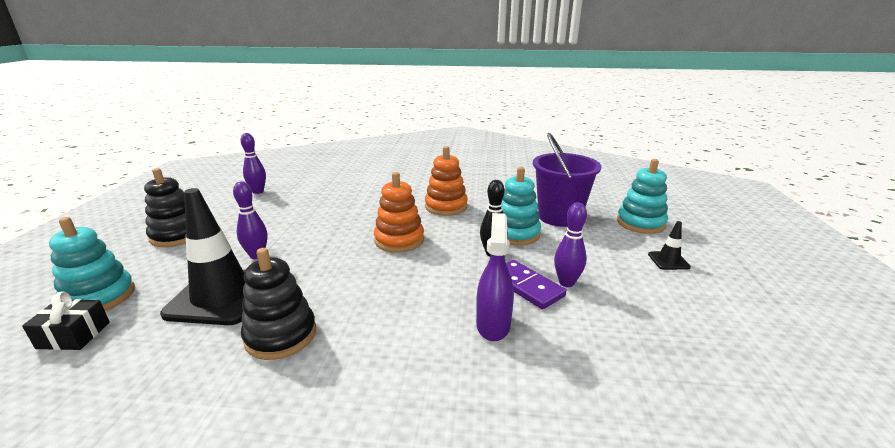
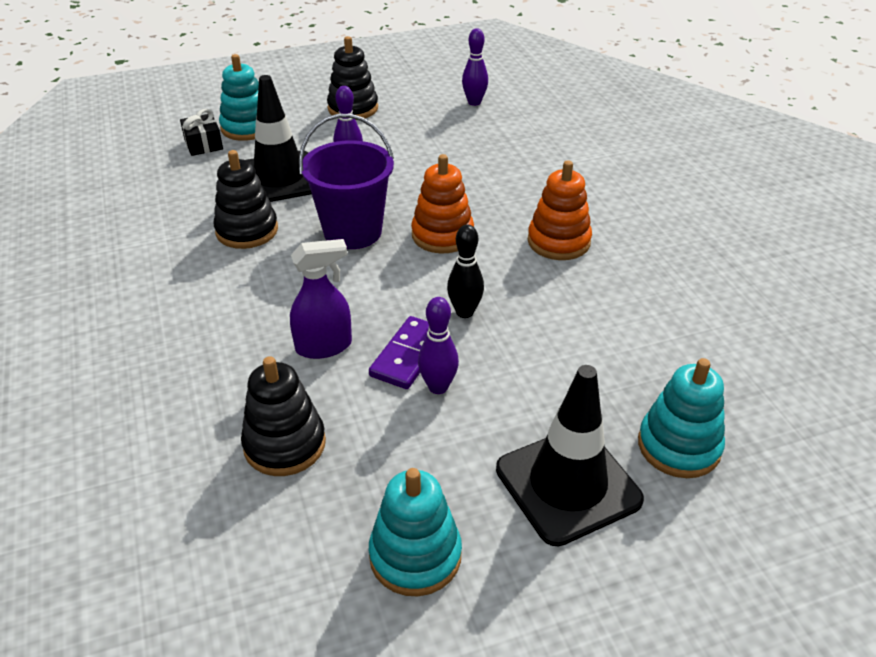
camera: 65 degrees right, 15 degrees up
(515, 234) = (531, 320): turquoise stacking toy -> turquoise stacking toy (415, 555)
(559, 217) = (620, 352): purple bucket -> purple bucket (352, 232)
(612, 377) = (285, 444): none -> black stacking toy
(668, 261) = (568, 484): black traffic cone -> black traffic cone, size x2.31

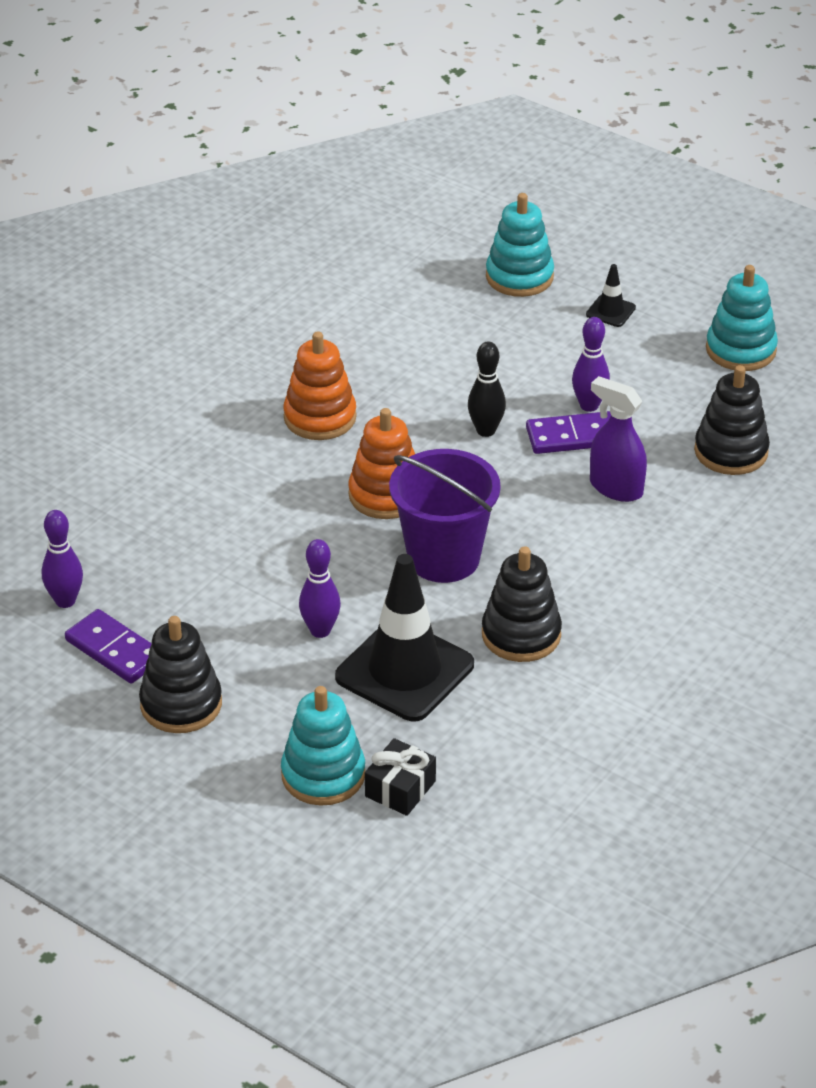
camera: 125 degrees left, 0 degrees up
(417, 104) = (115, 650): none -> purple domino
(568, 484) = (610, 311): black traffic cone -> black traffic cone, size x0.43

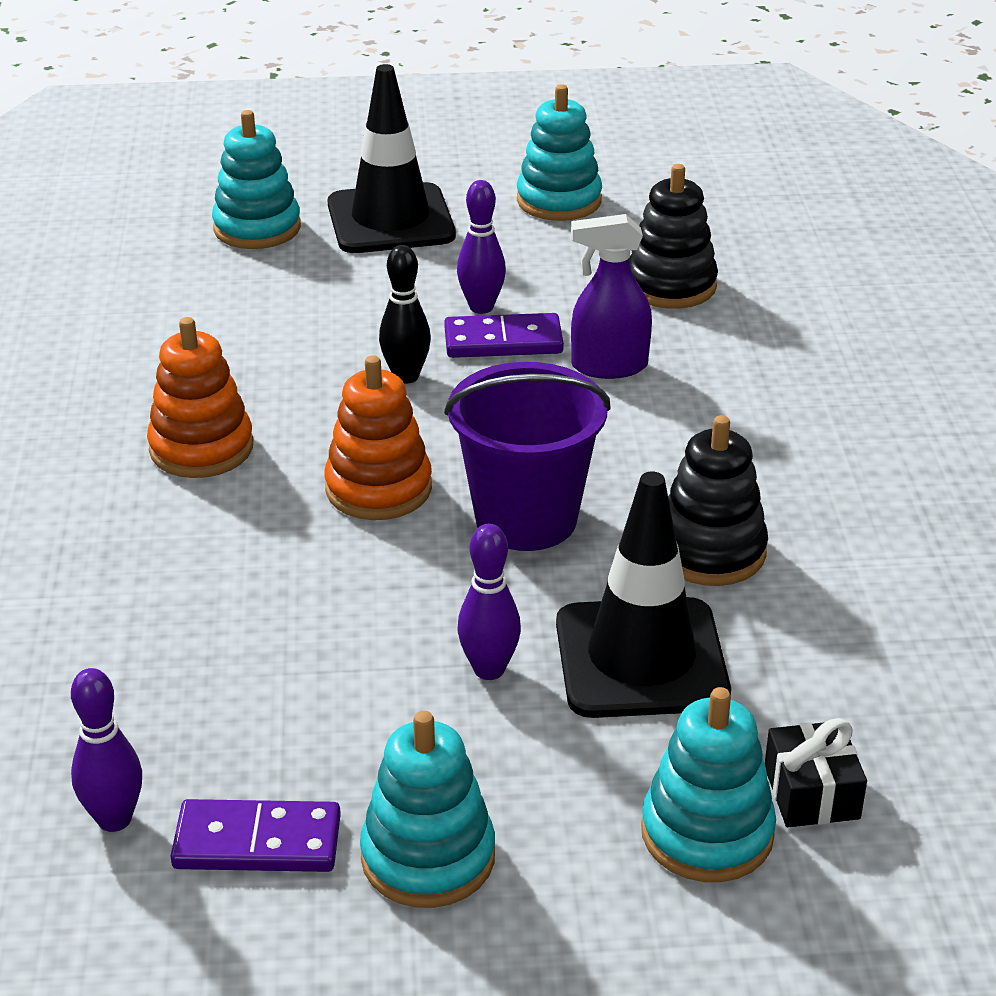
camera: 40 degrees left, 5 degrees down
(181, 704) = (428, 857): black stacking toy -> turquoise stacking toy
(572, 437) = (503, 341): purple domino -> purple domino turned 45 degrees clockwise
(610, 311) = (391, 220): black traffic cone -> black traffic cone, size x2.31

